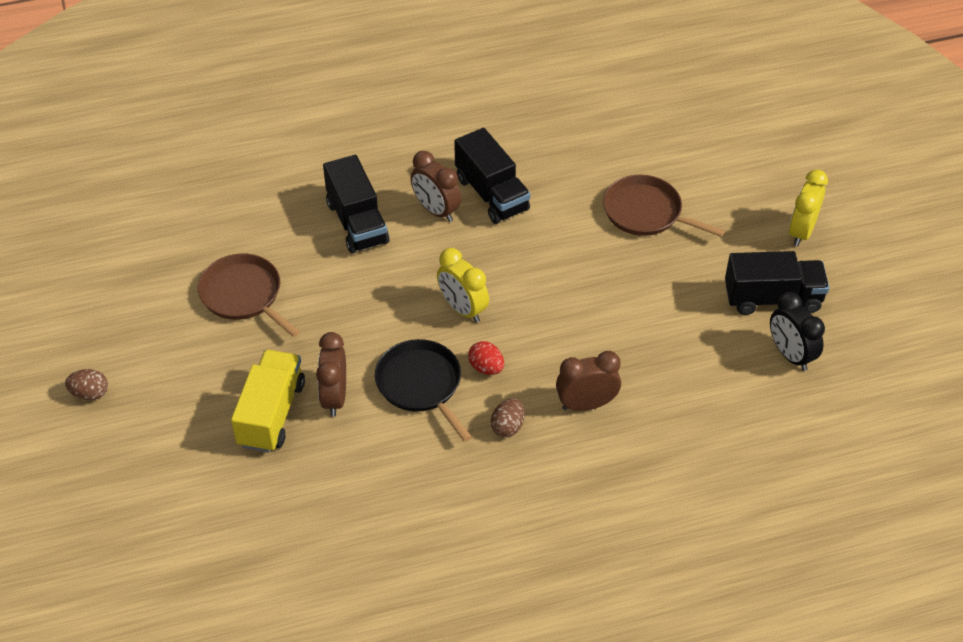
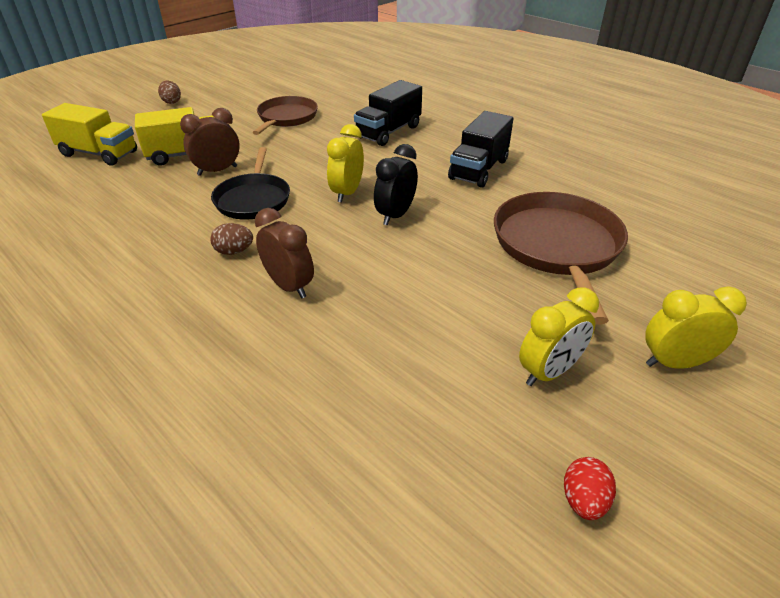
camera: 60 degrees right, 10 degrees down
(199, 498) = (99, 153): none -> yellow truck
(421, 385) = (253, 199): black pan -> black pan turned 150 degrees clockwise
(436, 210) = (434, 154): brown clock -> none
(486, 368) = (293, 221): red egg -> red egg (583, 500)
(646, 212) = (557, 246): brown pan -> brown pan, size x1.52
(772, 298) = (549, 372): black truck -> yellow clock
(790, 355) = (479, 419): black clock -> black clock (395, 215)

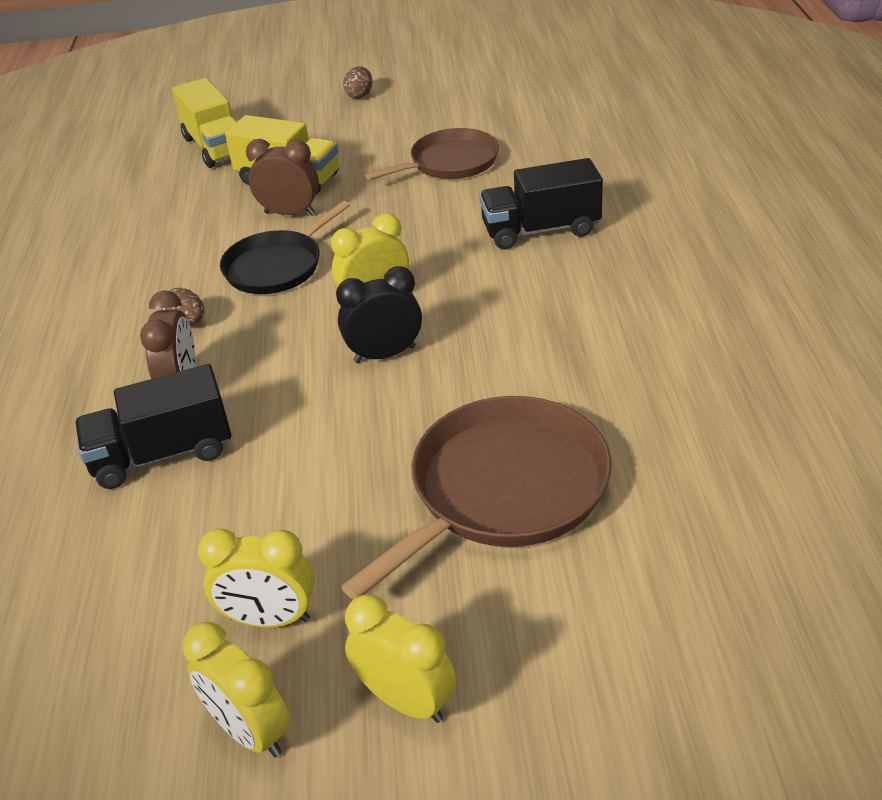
camera: 45 degrees right, 0 degrees up
(479, 169) = (572, 336): black truck -> black truck (162, 454)
(583, 500) = (120, 746): red egg -> none
(635, 433) = (250, 731): none -> yellow clock

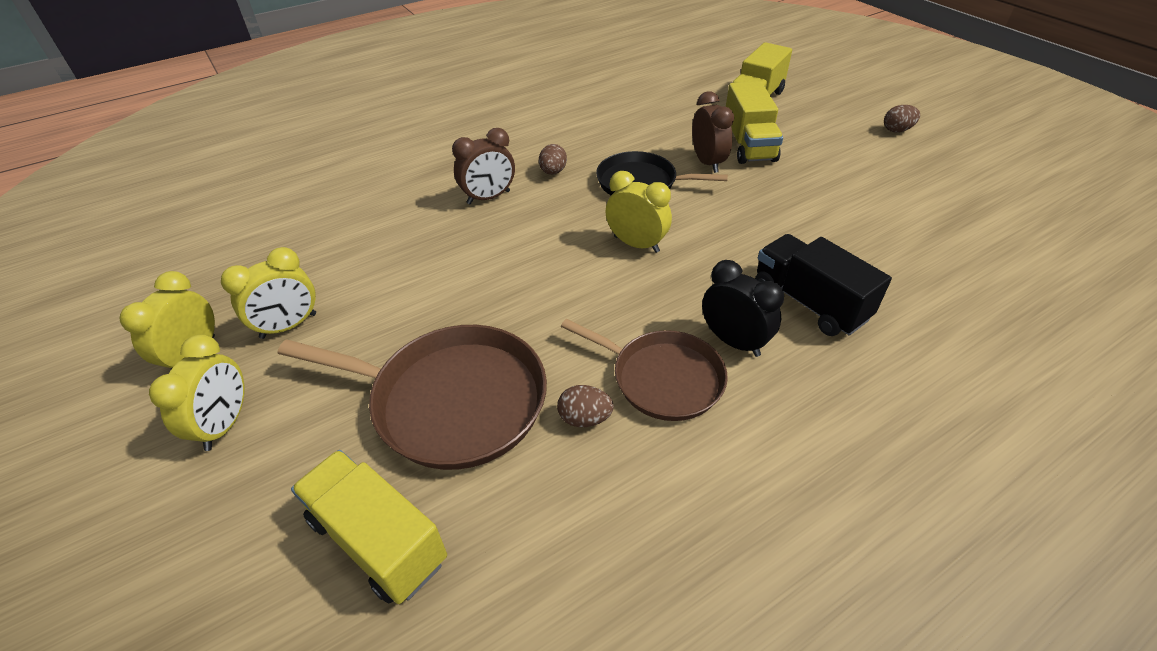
camera: 60 degrees right, 5 degrees up
(162, 454) = (422, 217): black truck -> none
(270, 619) = (289, 326): yellow clock -> yellow clock turned 105 degrees counterclockwise
(384, 354) = (575, 274): black clock -> black clock (733, 341)
(450, 162) = (855, 212): brown pan -> brown pan (662, 378)
(585, 402) = (584, 418): none -> brown egg
(647, 578) = (378, 540): none -> yellow truck

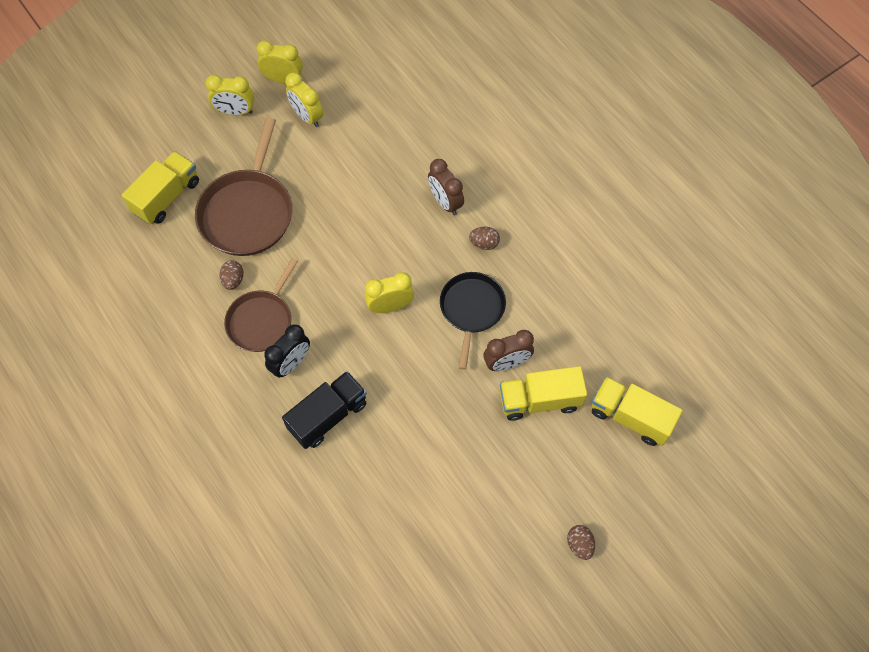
camera: 85 degrees right, 20 degrees up
(636, 244) = (390, 306): yellow clock -> yellow clock turned 135 degrees counterclockwise

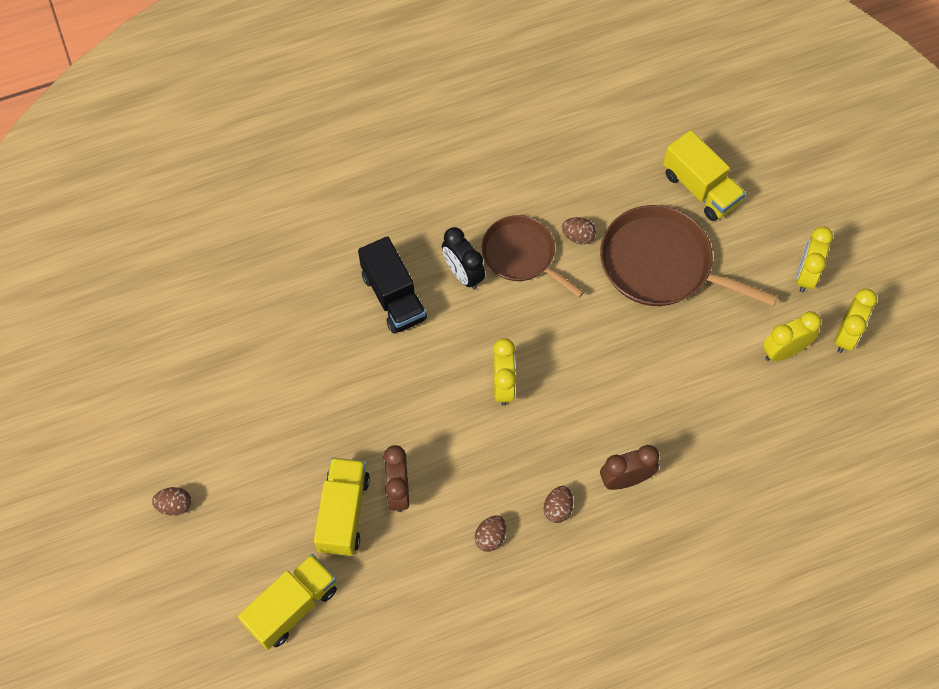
camera: 105 degrees right, 0 degrees up
(471, 309) = (475, 471): black pan -> none
(523, 285) = (490, 537): none -> brown egg

